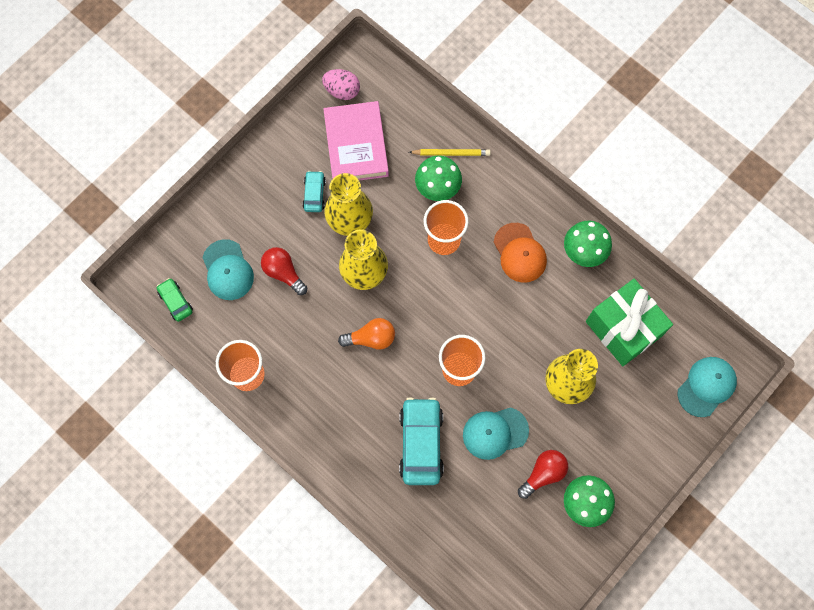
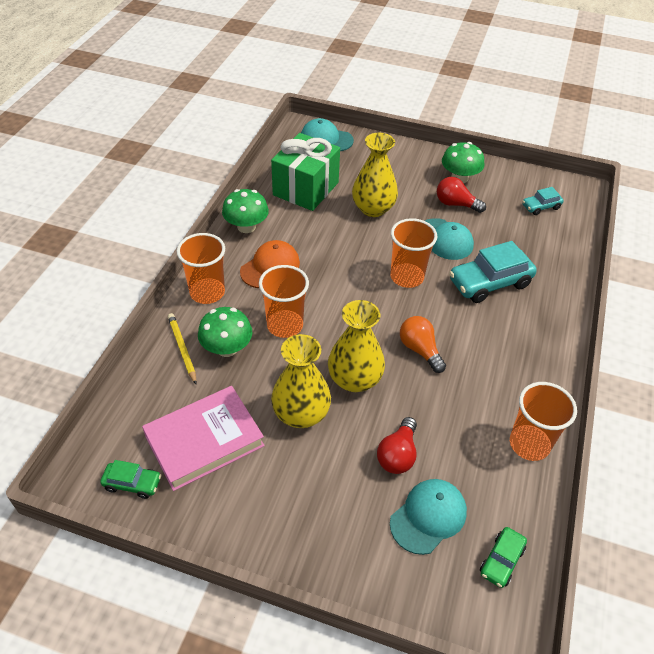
camera: 115 degrees left, 25 degrees down
(314, 194) = (286, 461): turquoise car -> turquoise car (541, 207)
(342, 91) = (132, 483): pink egg -> green car
(508, 190) = (207, 292): none -> orange cup

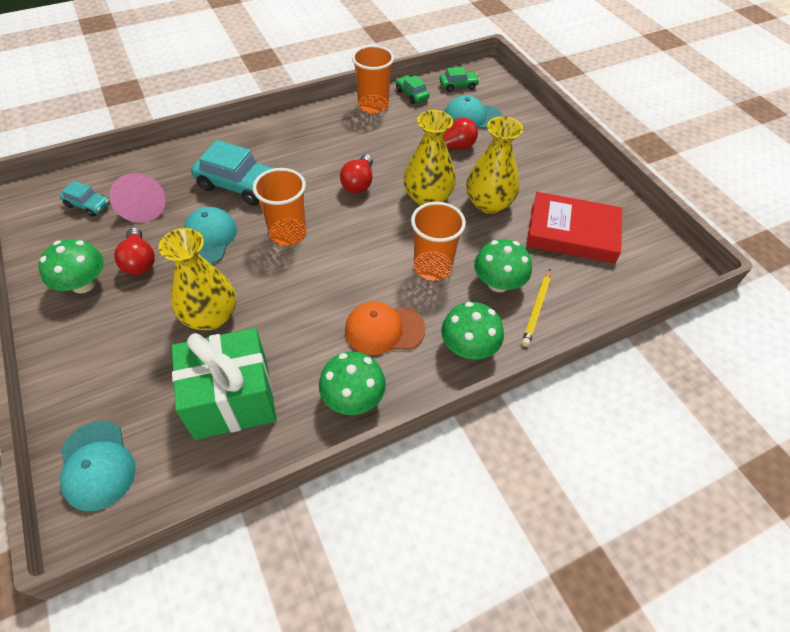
camera: 135 degrees left, 5 degrees up
(132, 483) = (643, 240): green car -> green car (412, 94)
(204, 440) = (572, 232): pink book -> red book
(207, 292) = (468, 347): orange cup -> green mushroom
(420, 350) = (359, 183): orange light bulb -> red light bulb
(513, 228) = (144, 206): none -> pink cone

